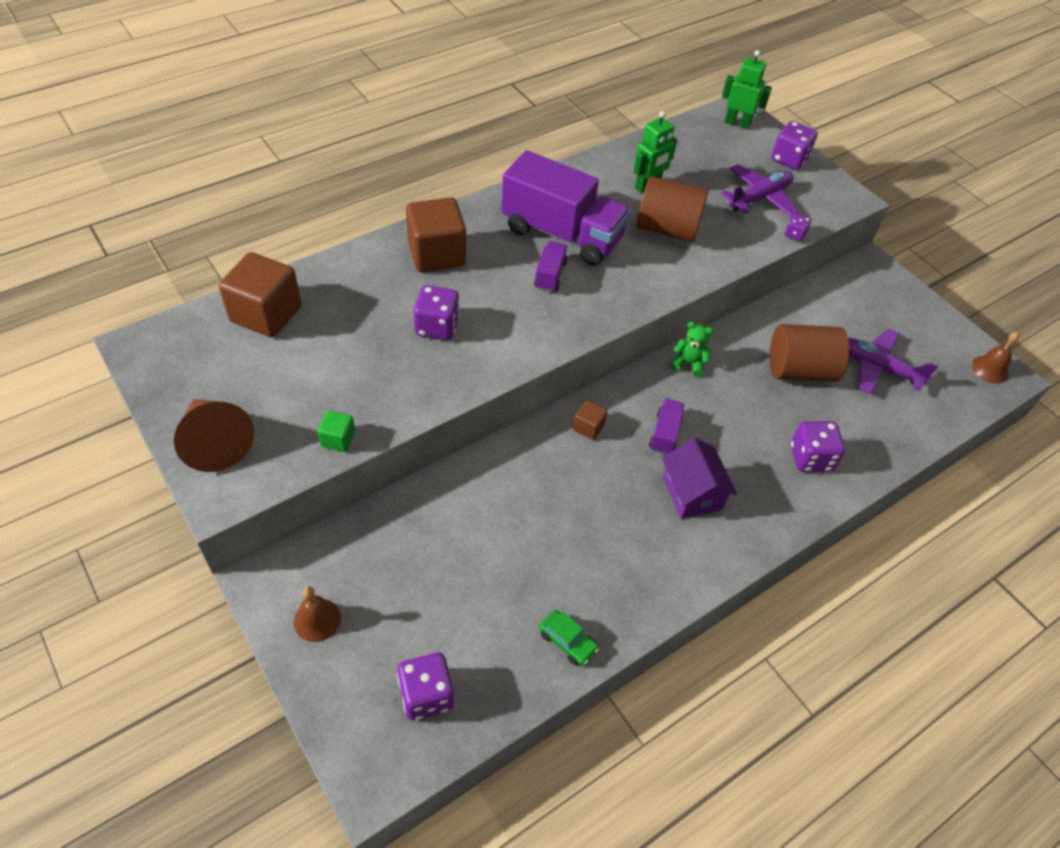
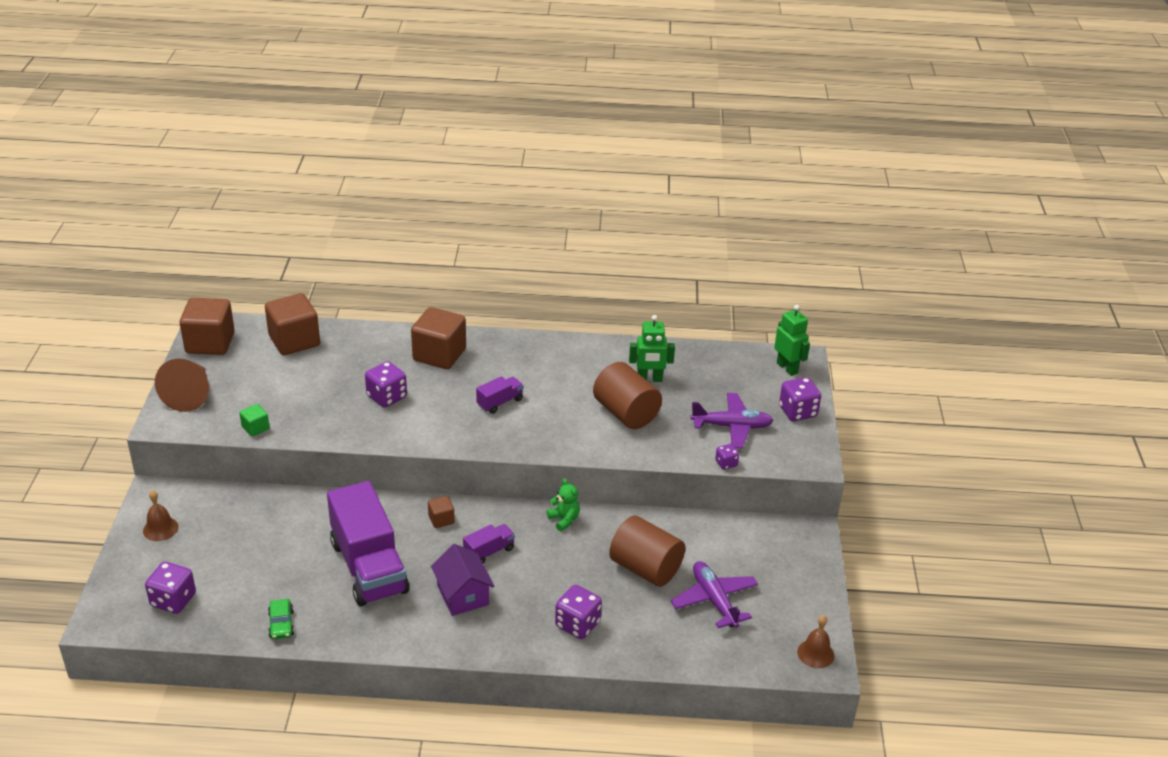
camera: 40 degrees right, 15 degrees down
(167, 365) = (210, 343): none -> brown cube
(562, 234) = (542, 381): purple truck -> purple truck (369, 567)
(692, 493) = (463, 595): purple house -> purple house turned 45 degrees counterclockwise

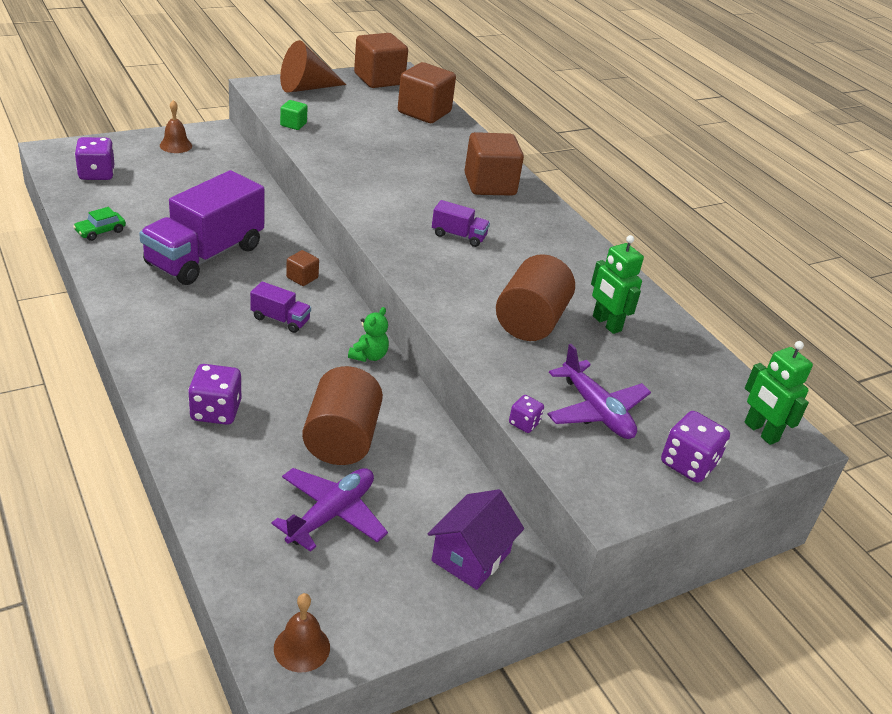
camera: 55 degrees right, 0 degrees up
(387, 397) = (399, 173): purple dice -> none
(463, 595) = (206, 320): purple house -> purple house (471, 556)
(787, 368) = (760, 432): green robot -> green robot turned 120 degrees clockwise

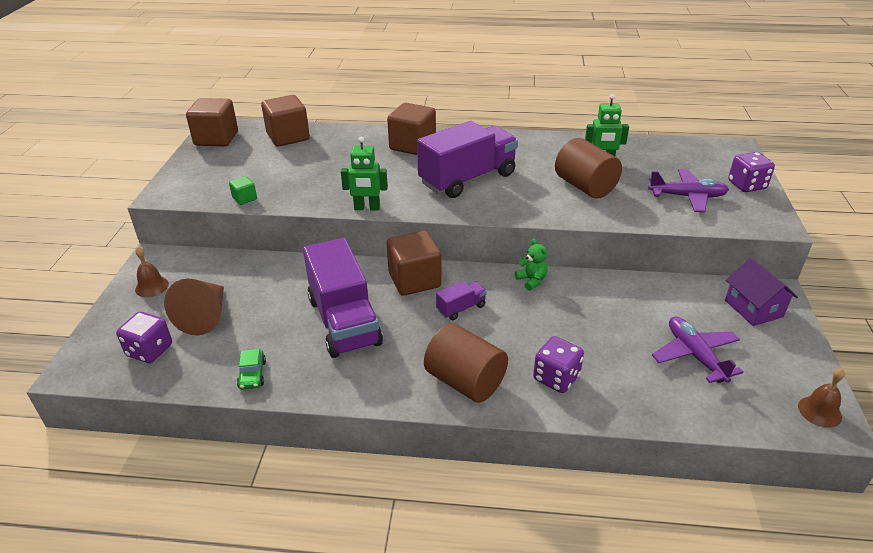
camera: 50 degrees left, 0 degrees up
(302, 278) = (414, 280): brown cube -> brown cube, size x2.13
(306, 88) = (191, 174): brown cone -> brown cone (205, 316)
(341, 439) = (618, 324): brown cylinder -> brown cylinder (465, 381)
(458, 236) = (467, 179): purple truck -> purple truck, size x2.30
(524, 423) = (690, 226): purple dice -> none
(760, 432) = (726, 153): green robot -> green robot (367, 208)

